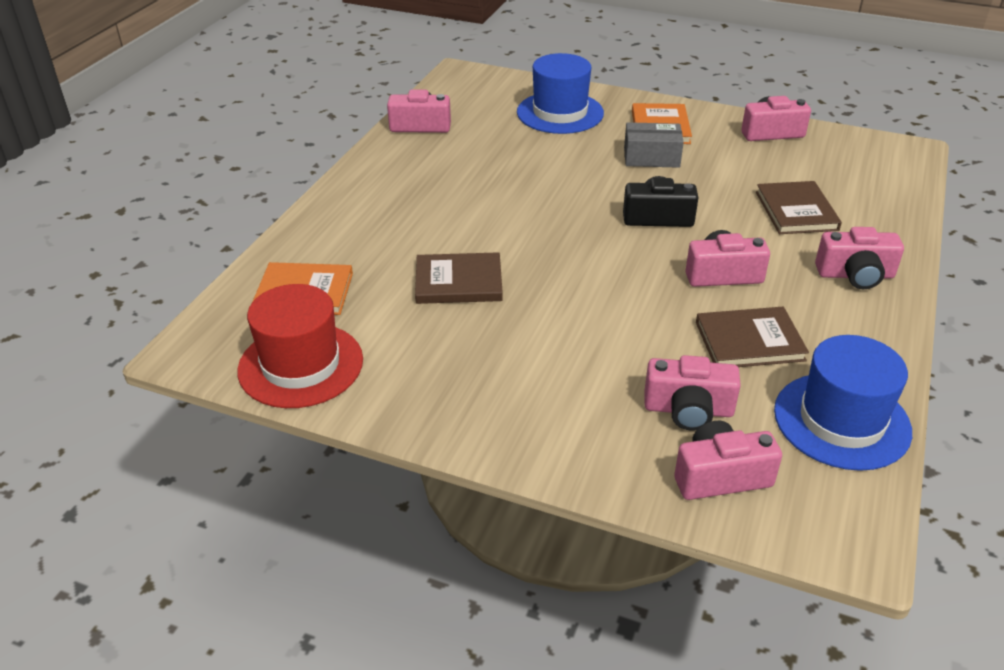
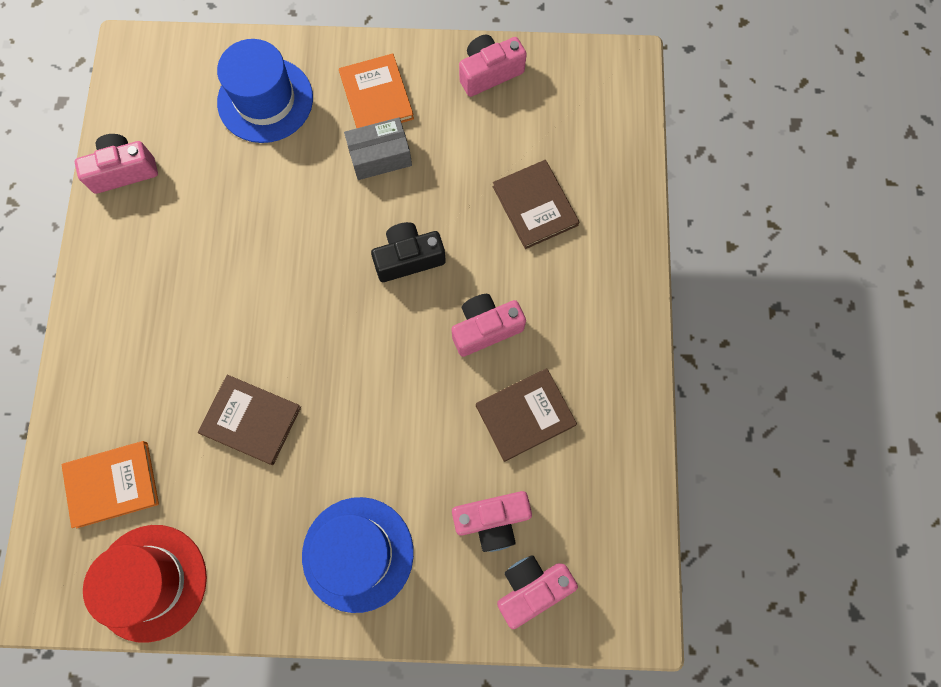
camera: 20 degrees left, 35 degrees up
(458, 282) = (251, 420): brown book -> brown book turned 45 degrees clockwise
(841, 421) = (613, 490): blue hat -> blue hat (358, 554)
(855, 275) = (600, 290): pink camera -> none

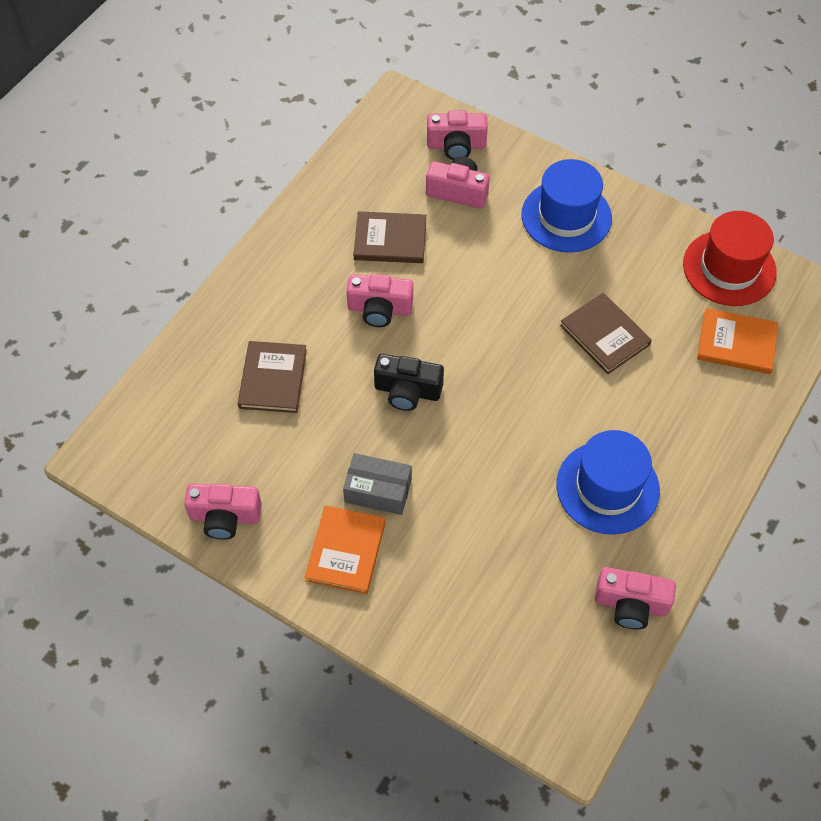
camera: 150 degrees left, 15 degrees down
(265, 100) = (456, 605): blue hat -> blue hat (607, 487)

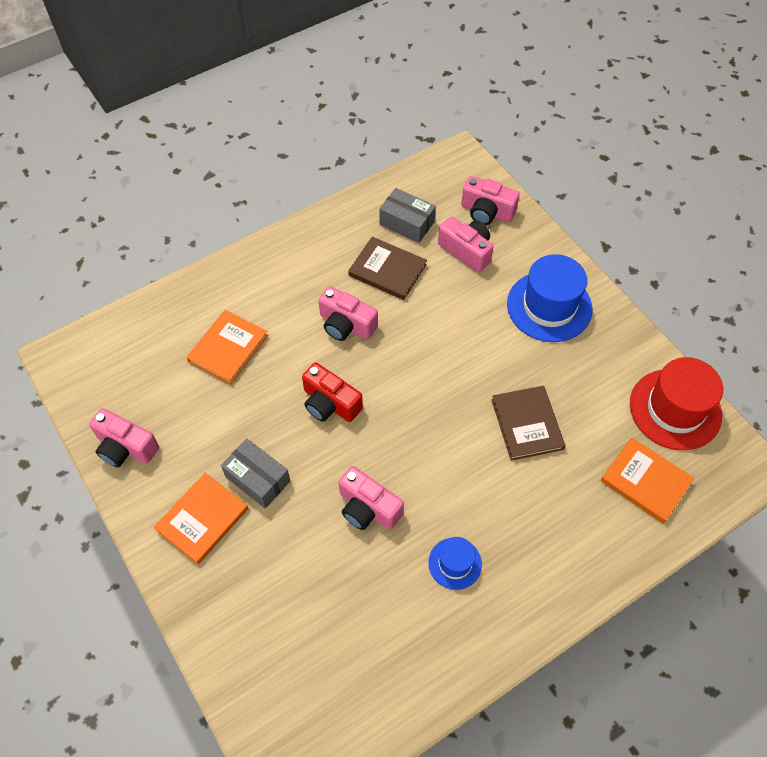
camera: 25 degrees right, 0 degrees up
(273, 379) = (228, 348): brown book -> orange book
(383, 186) = (407, 223): none -> grey box
(407, 391) = (330, 403): black camera -> red camera
(607, 487) = (455, 563): blue hat -> blue hat, size x0.53
(631, 604) = (417, 682): pink camera -> pink camera (368, 508)

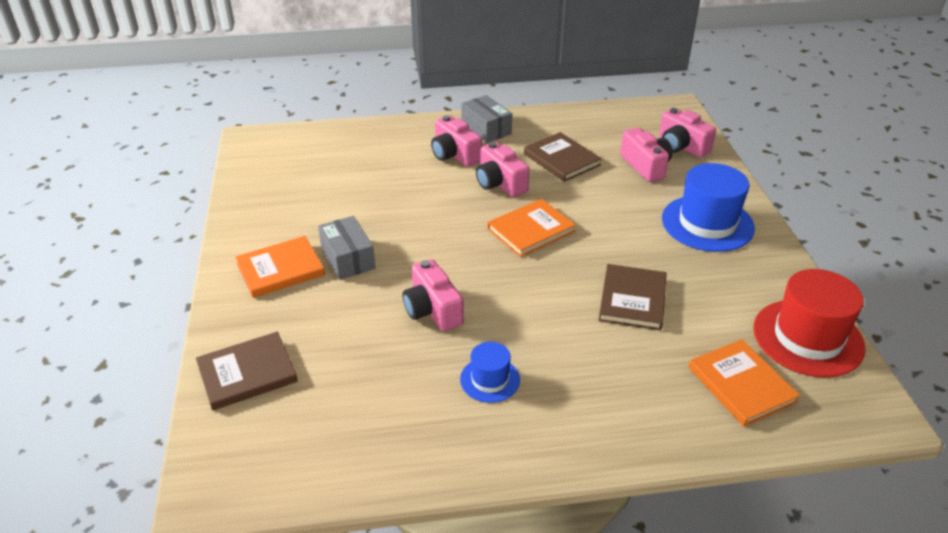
camera: 25 degrees right, 20 degrees down
(125, 447) = (256, 205): pink camera -> pink camera (454, 155)
(228, 348) = (386, 170): orange book -> orange book (531, 230)
(248, 651) = (247, 373): none -> brown book
(330, 403) = (448, 229): red camera -> none
(407, 223) = (599, 135): grey box -> grey box (486, 129)

